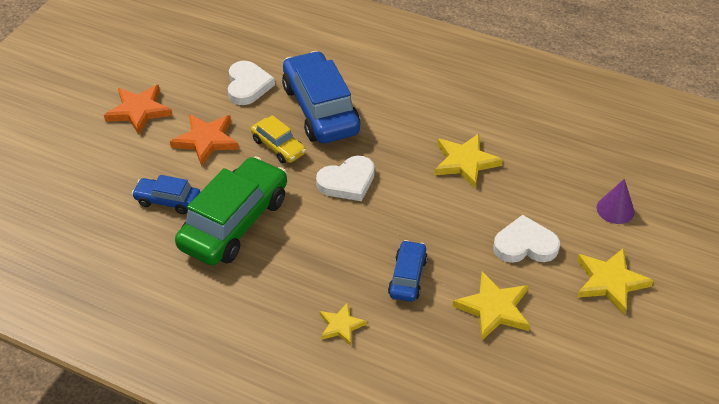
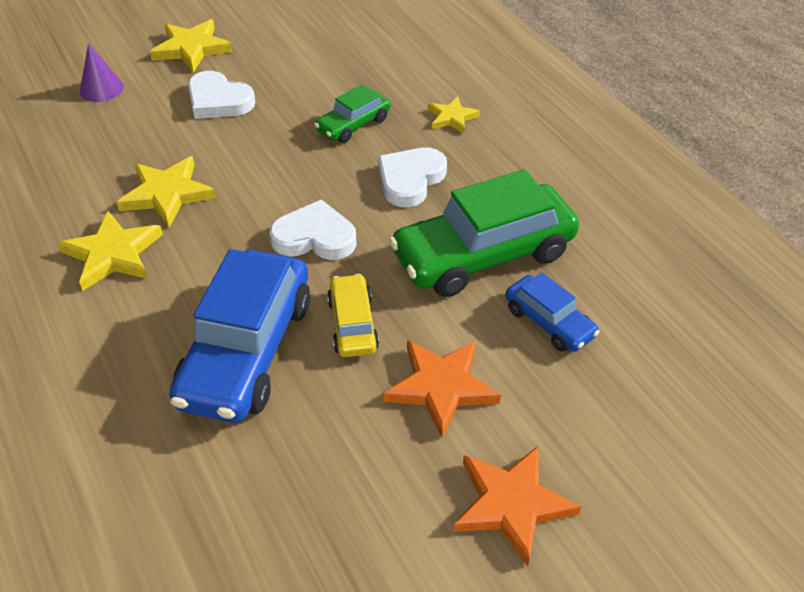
camera: 145 degrees left, 0 degrees up
(248, 86) = (307, 455): white heart -> white heart (410, 180)
(407, 277) = (353, 125): blue car -> green car
(494, 308) = (308, 73): yellow star -> yellow star (113, 254)

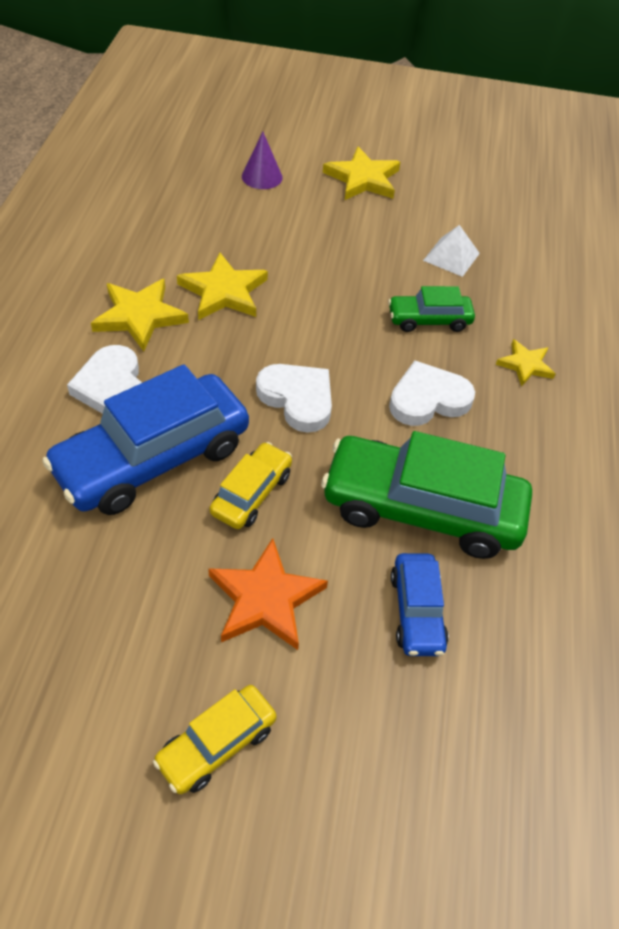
camera: 35 degrees right, 5 degrees up
(218, 101) = (340, 235): white heart -> white heart (112, 387)
(322, 71) = (451, 256): none -> white pyramid
(511, 504) = (217, 744): orange star -> yellow car

